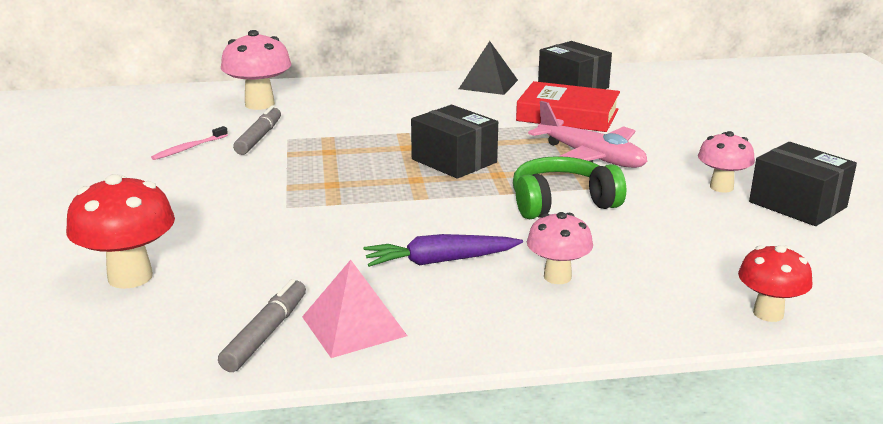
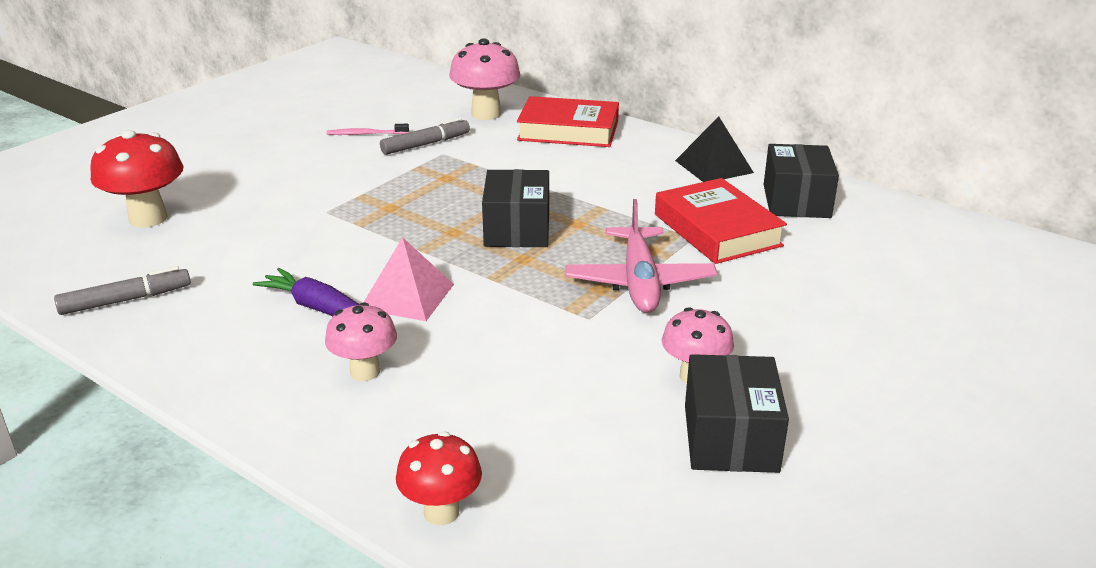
camera: 45 degrees right, 5 degrees up
(347, 95) = (568, 130): none -> red book
(353, 326) = (174, 325): pink pyramid -> pink pyramid (407, 296)
(562, 203) = (514, 312): green headphones -> none

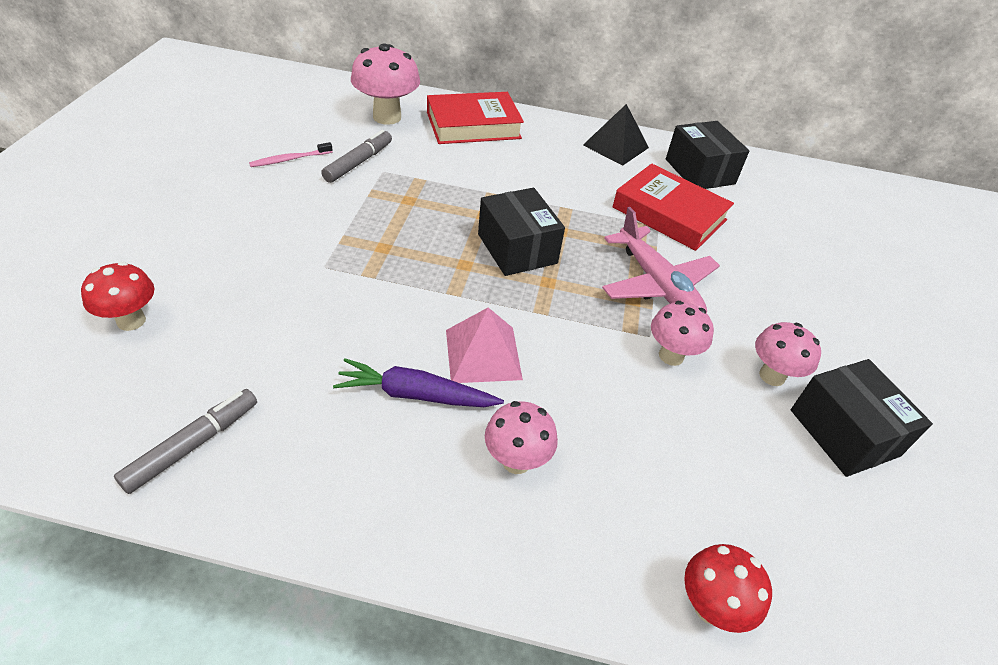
camera: 30 degrees left, 15 degrees up
(148, 218) = (131, 321): red mushroom -> red mushroom, size x0.64
(595, 337) = (671, 356): none -> pink mushroom

